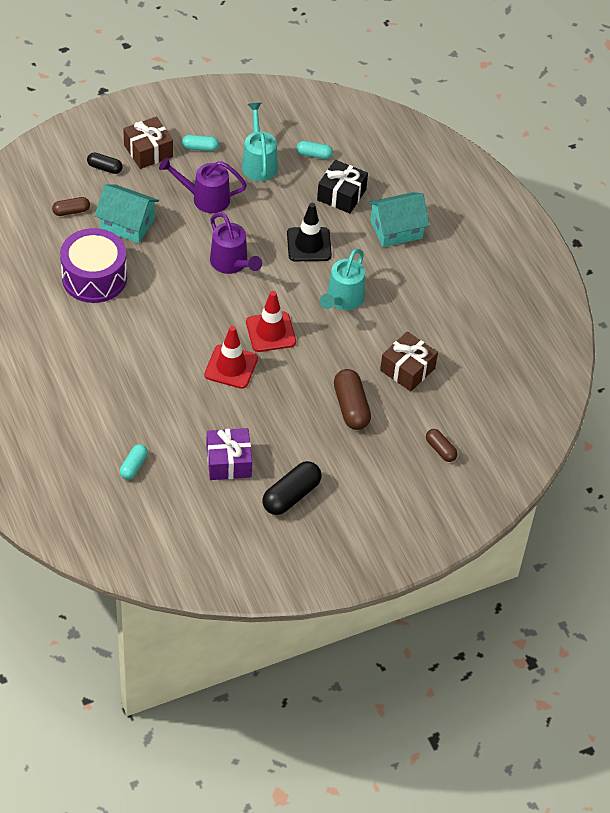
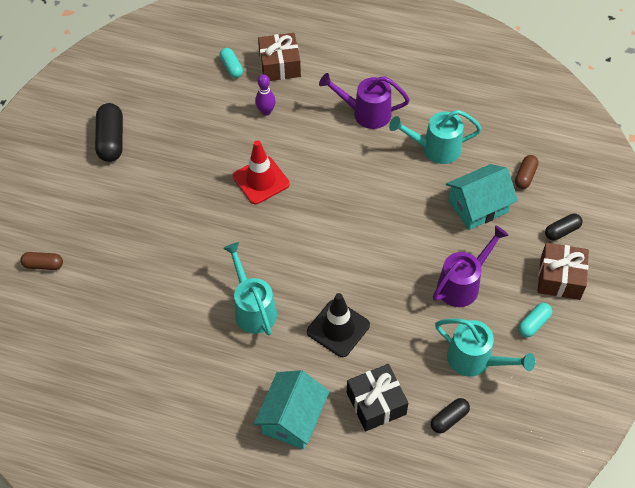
camera: 135 degrees right, 5 degrees up
(94, 277) = (435, 148): purple drum -> turquoise watering can
(159, 409) = (266, 111): none -> purple bowling pin
(228, 462) = (178, 122): purple gift -> none
(232, 264) = (367, 252): purple watering can -> purple watering can (365, 113)
(270, 332) = (269, 230): red traffic cone -> none
(314, 155) = (449, 419): turquoise capsule -> black capsule
(351, 407) = (144, 233): brown capsule -> none
(407, 369) = (137, 302): brown gift -> brown gift (280, 65)

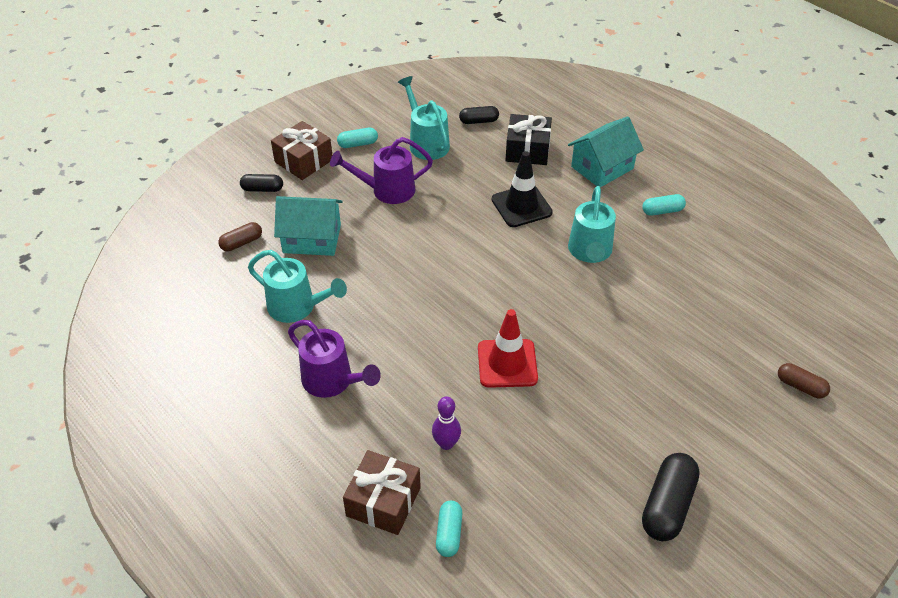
camera: 150 degrees left, 10 degrees down
(211, 390) = (662, 211): none -> turquoise capsule

